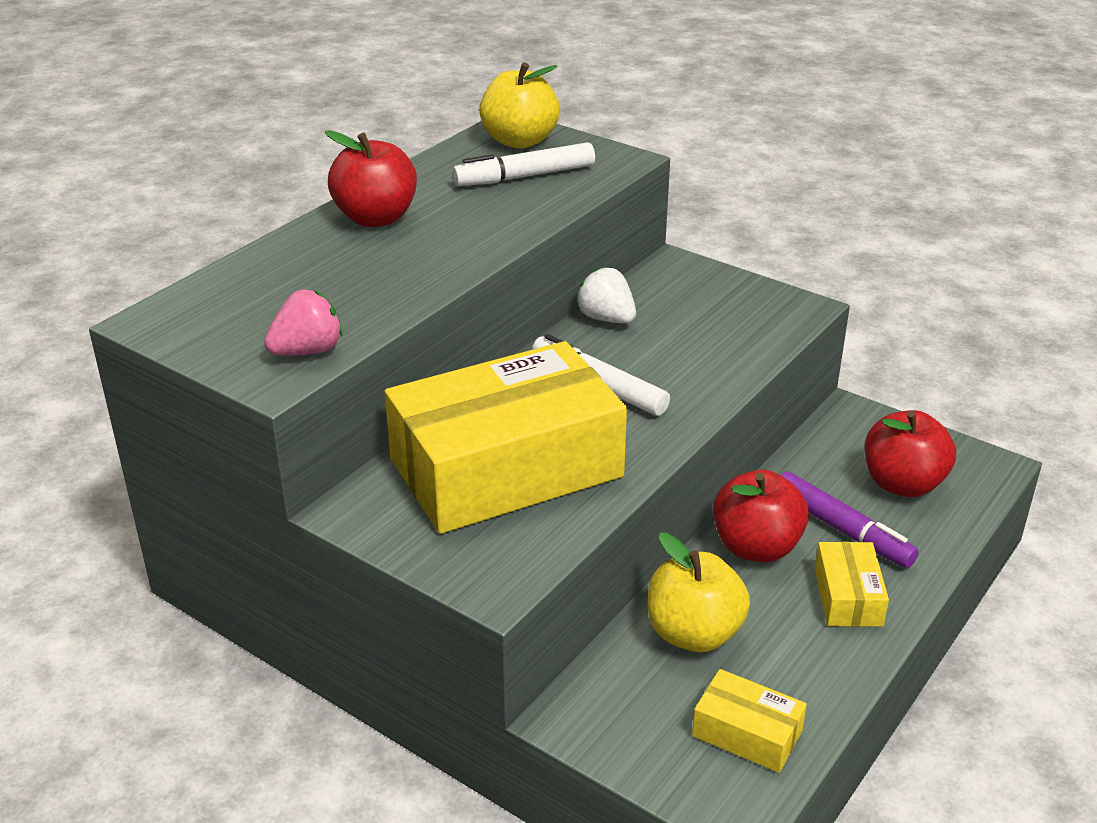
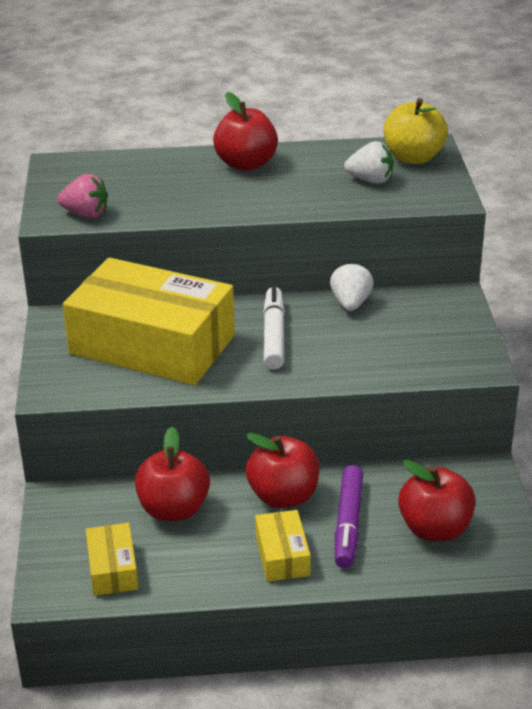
camera: 50 degrees right, 0 degrees up
(525, 176) = (370, 180): white marker -> white strawberry
(694, 633) = (174, 509): yellow apple -> red apple
(848, 596) = (282, 555): yellow box -> yellow box turned 60 degrees counterclockwise

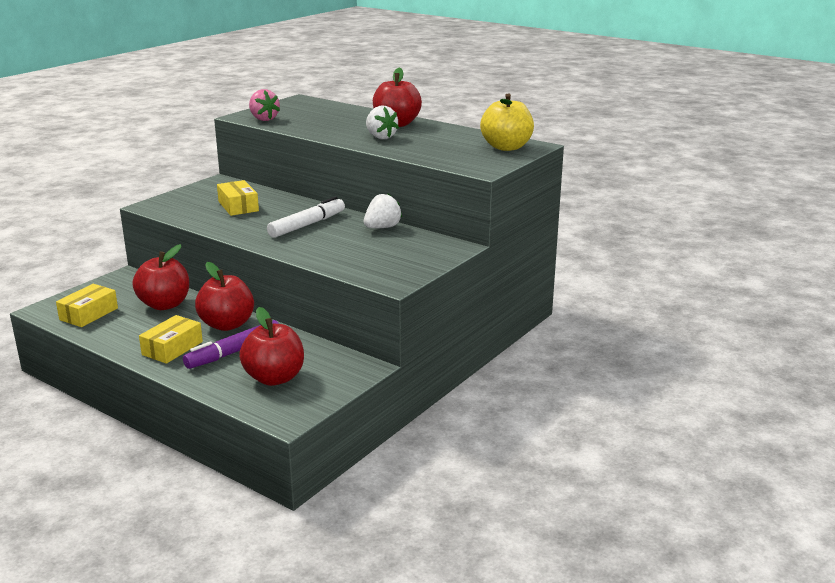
camera: 40 degrees right, 10 degrees down
(152, 344) = (238, 206): yellow box -> yellow box, size x0.43
(370, 180) = (452, 148): white strawberry -> white strawberry (380, 137)

